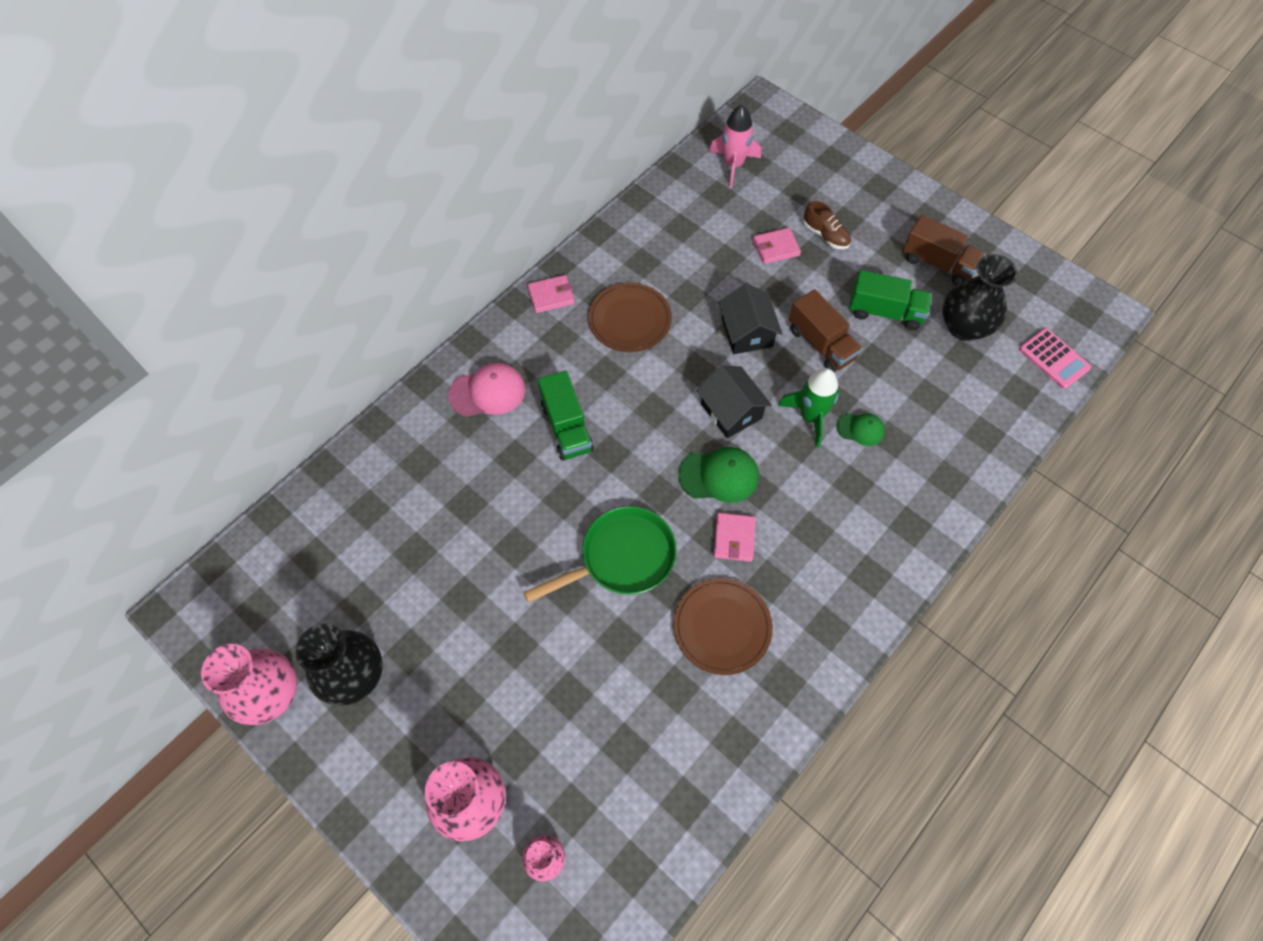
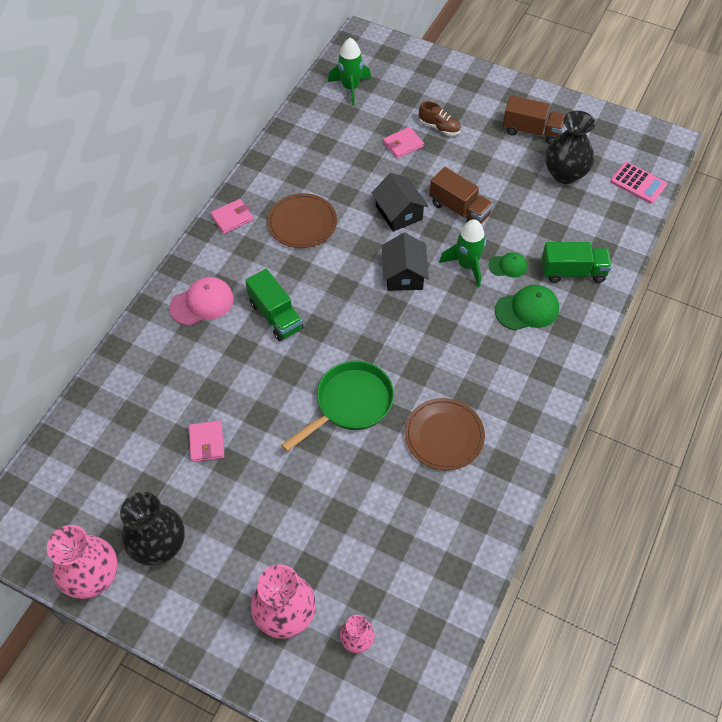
camera: 15 degrees left, 5 degrees down
(719, 476) = (408, 325): green cap -> green cap (527, 309)
(731, 411) = (404, 274): black house -> black house turned 45 degrees clockwise
(733, 165) = (350, 88): pink rocket -> green rocket
(734, 538) = (434, 368): pink wallet -> pink wallet (206, 442)
(885, 312) = (502, 175): green truck -> green truck (573, 272)

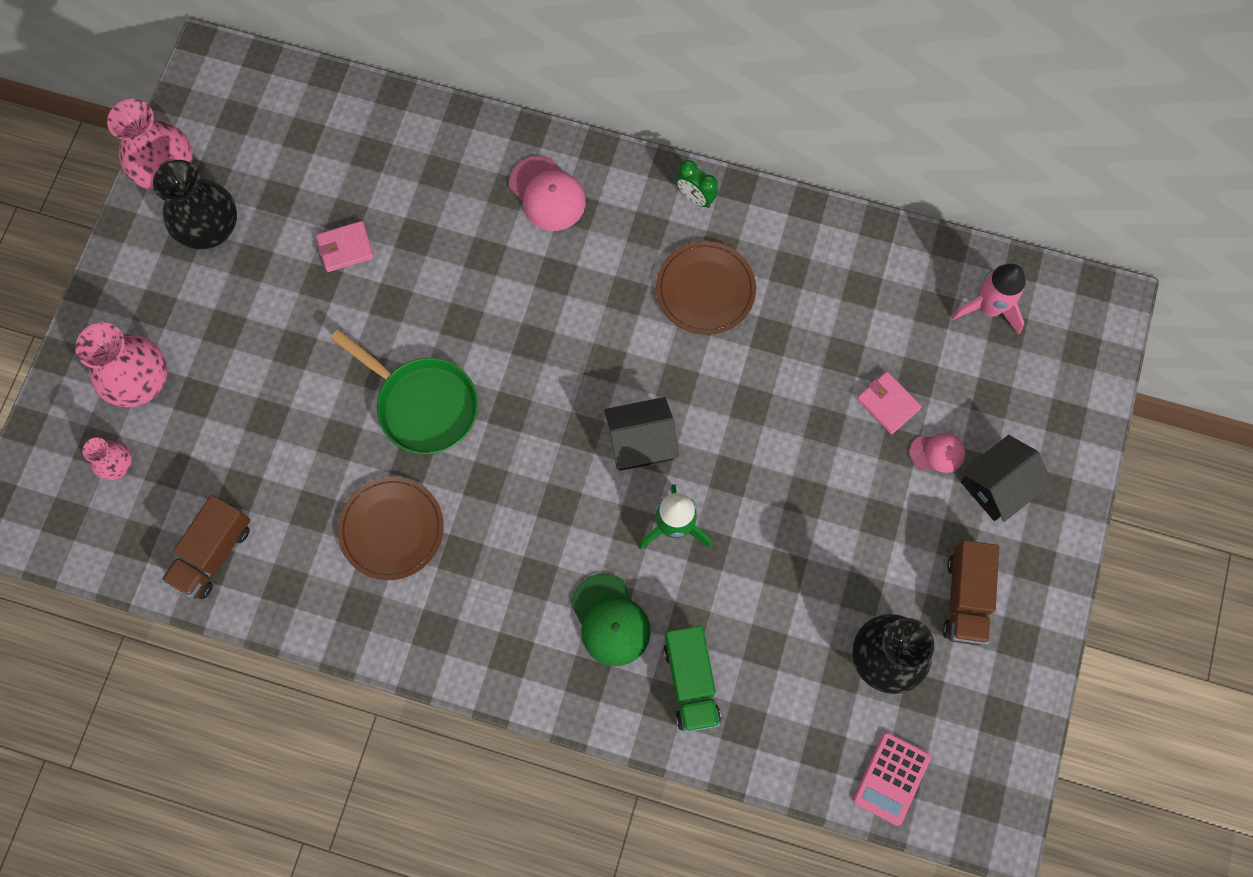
camera: 80 degrees right, 15 degrees up
(232, 218) = (695, 197): pink wallet -> green clock
(276, 315) = (543, 288): green truck -> none
(350, 88) = (988, 308): green rocket -> pink rocket
(399, 213) = (751, 418): black house -> black house (998, 485)
(439, 127) = (937, 453): brown shoe -> pink cap
(459, 209) = (776, 503): brown truck -> brown truck (213, 553)
(508, 266) = (683, 585): green cap -> none

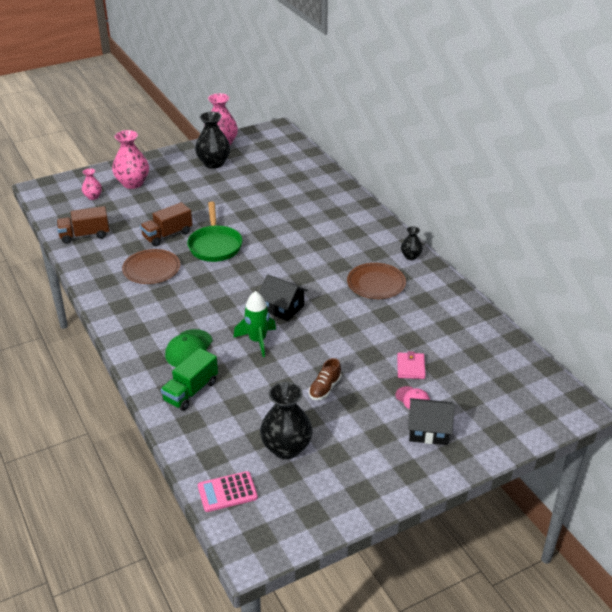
camera: 45 degrees right, 35 degrees down
(345, 248) = (251, 193): pink wallet -> none
(547, 194) = (349, 221): pink cap -> none
(695, 197) = (410, 256): green clock -> black vase
(831, 529) = (325, 388): none -> brown shoe
(965, 598) = (356, 457): brown truck -> brown truck (167, 235)
(988, 308) = (507, 369): pink rocket -> none

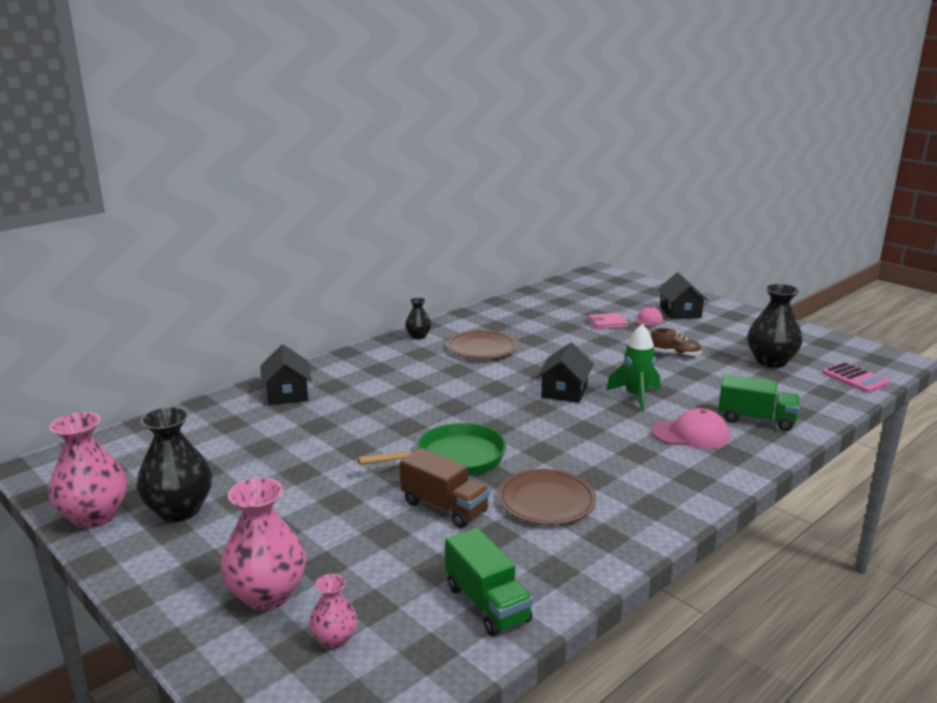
camera: 105 degrees left, 15 degrees down
(85, 235) = (487, 604): brown truck -> green truck
(189, 349) = (690, 434): green cap -> pink cap
(329, 196) = (287, 393): none -> black house

